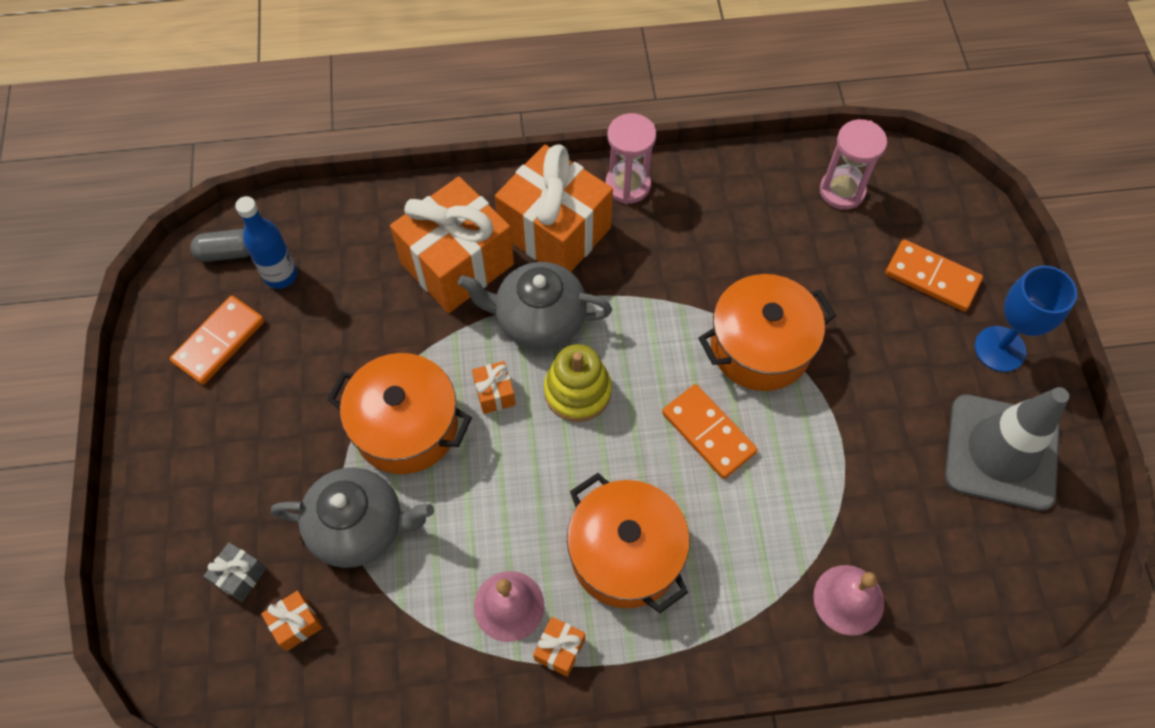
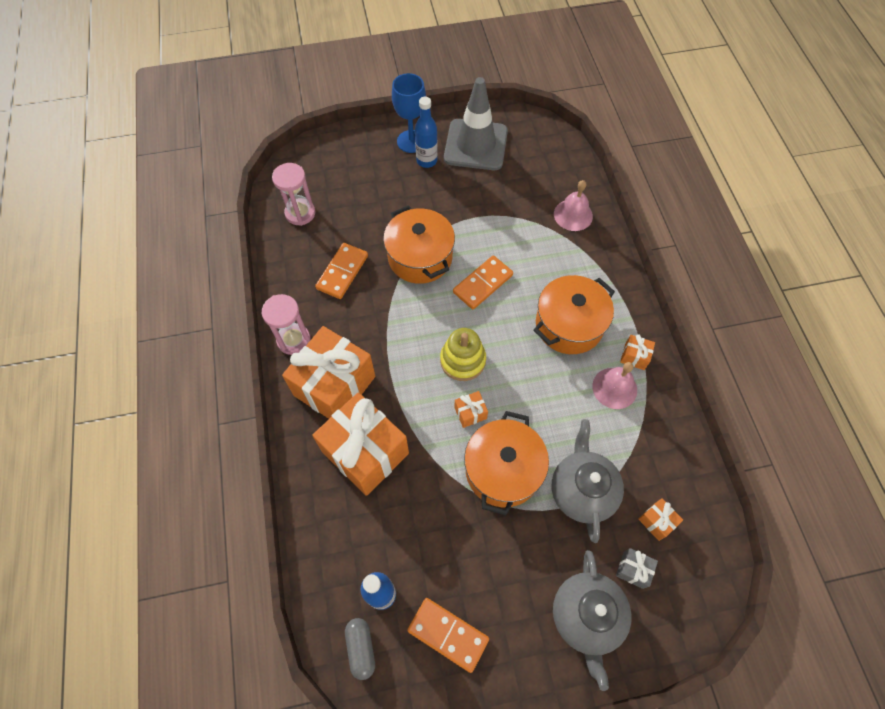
camera: 95 degrees left, 0 degrees up
(539, 320) = (410, 390): grey teapot -> grey teapot (586, 617)
(931, 278) = (365, 170): orange domino -> orange domino (342, 272)
(958, 370) = (426, 161): none -> blue bottle

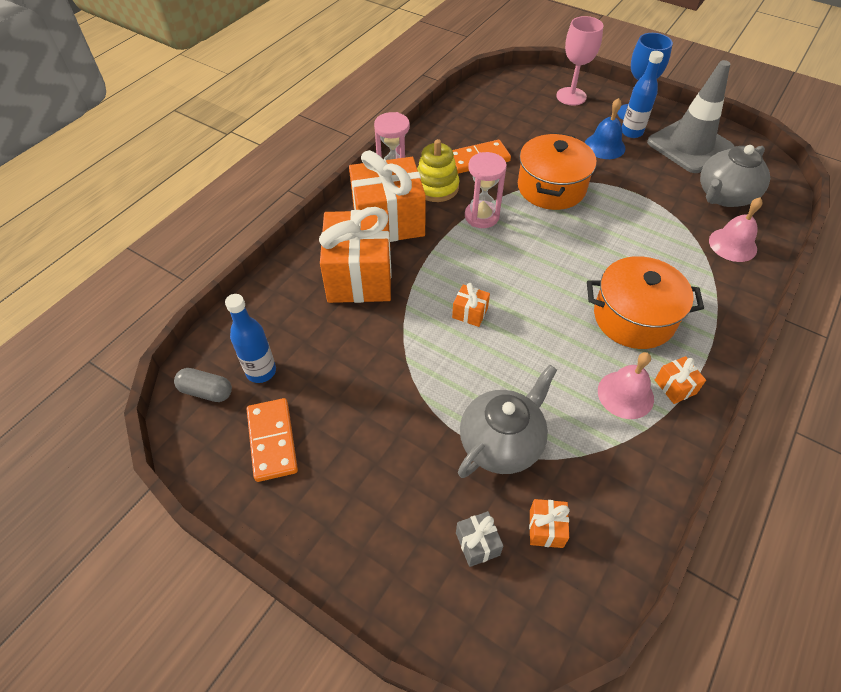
camera: 45 degrees right, 10 degrees down
(300, 213) = (489, 108): pink hourglass -> pink hourglass (481, 216)
(352, 155) = (571, 96): none -> pink goblet
(361, 648) = (206, 391): grey capsule -> grey capsule turned 75 degrees clockwise
(420, 188) = (604, 146): none -> blue bell
(462, 360) = (506, 275): yellow stacking toy -> yellow stacking toy (436, 187)
(482, 284) = (585, 237): orange domino -> none
(503, 470) = (449, 371): orange pot -> none
(586, 617) = (392, 537): grey teapot -> grey teapot (724, 196)

